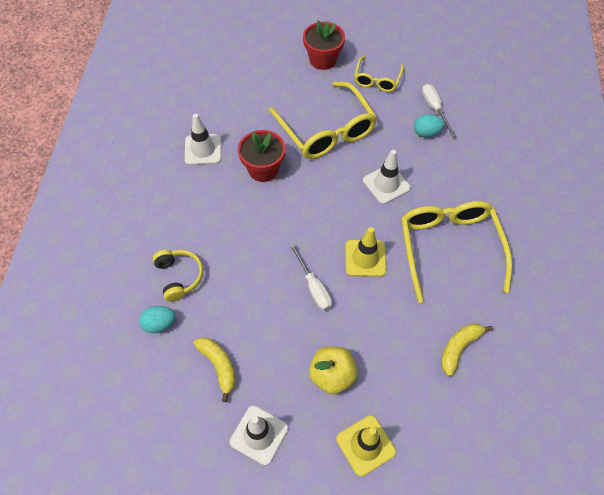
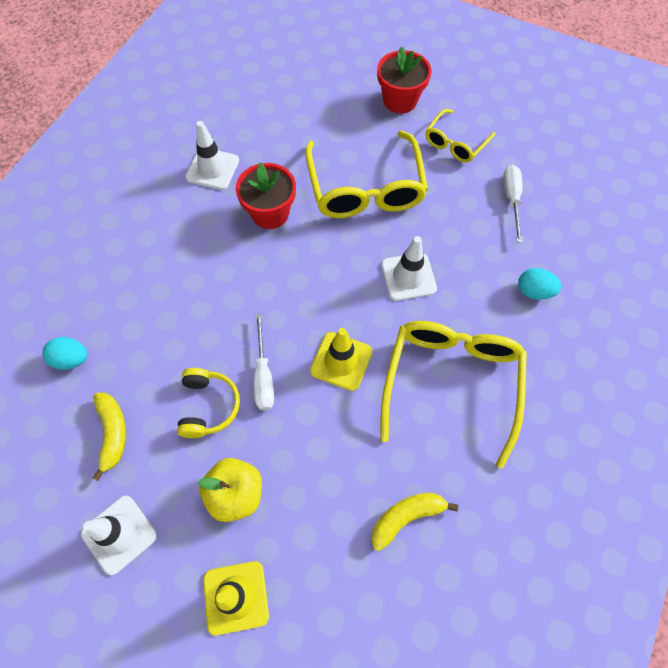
camera: 20 degrees right, 5 degrees up
(179, 277) = (118, 311): yellow headphones -> yellow headphones (208, 406)
(426, 133) = (487, 227): turquoise egg -> turquoise egg (534, 291)

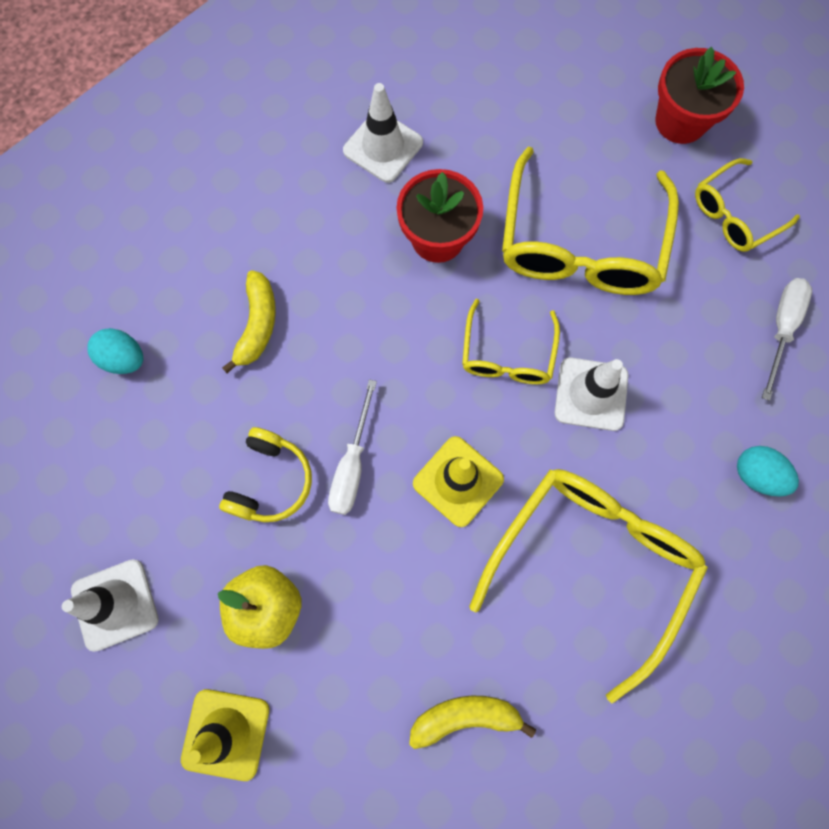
camera: 20 degrees right, 10 degrees up
(112, 433) = (144, 474): yellow banana -> yellow banana (257, 325)
(344, 269) = (507, 354): none -> yellow glasses

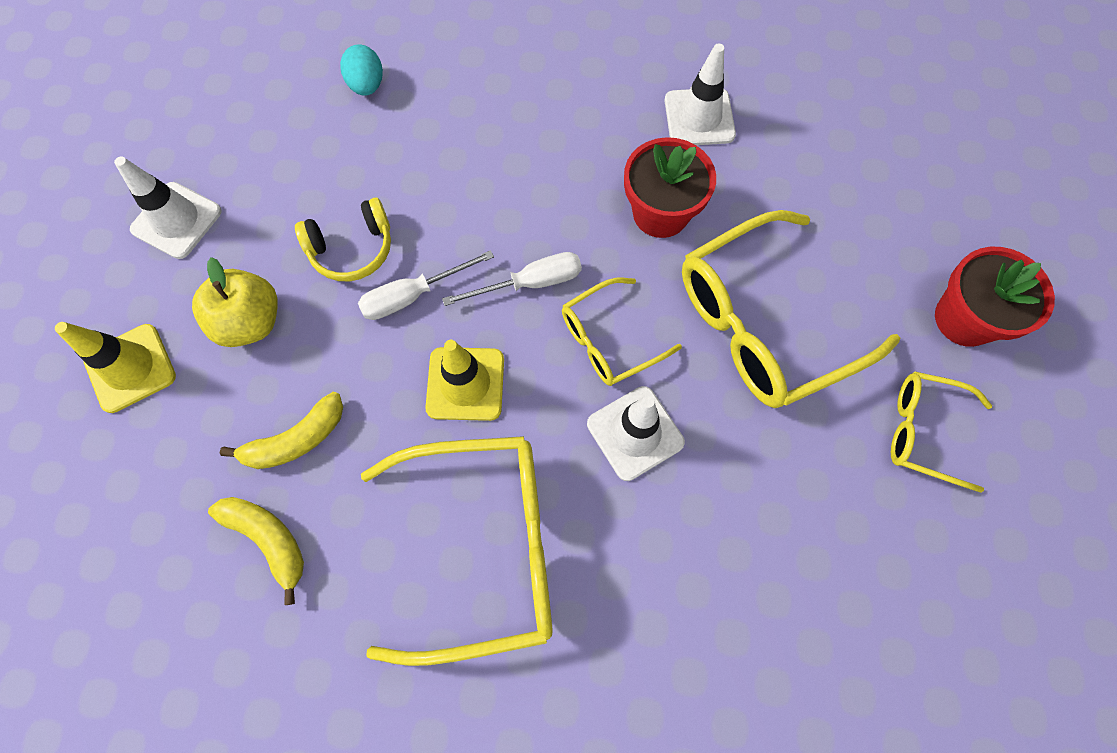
camera: 50 degrees right, 5 degrees down
(257, 325) = (469, 146): yellow banana -> yellow banana (296, 439)
(756, 475) = (689, 639): turquoise egg -> none
(781, 329) = (854, 557): white screwdriver -> white screwdriver (530, 283)

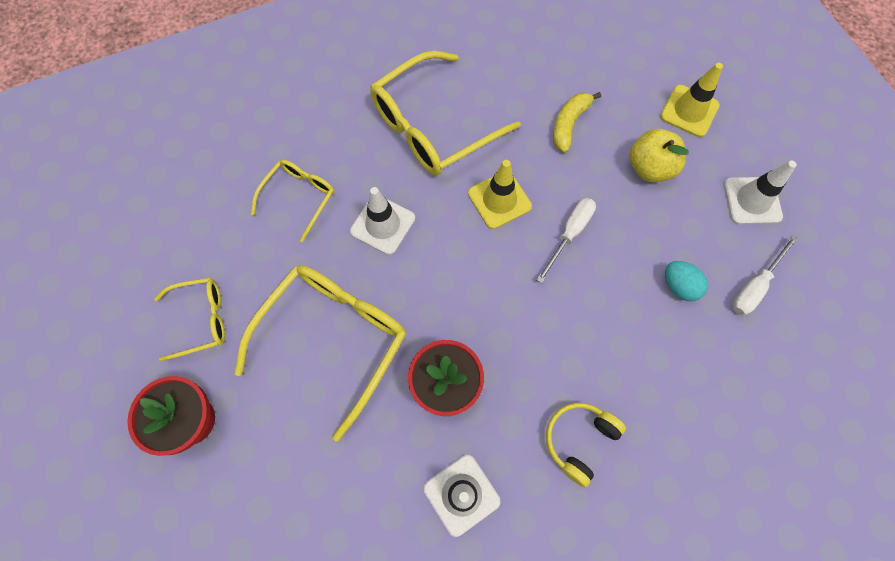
camera: 150 degrees right, 0 degrees up
(268, 540) = (542, 76): yellow banana -> none
(352, 249) = (631, 242): yellow headphones -> yellow headphones (579, 440)
(367, 85) = (729, 371): turquoise egg -> turquoise egg (679, 286)
(530, 283) = (503, 282): white screwdriver -> white screwdriver (754, 286)
(610, 339) = (429, 273): yellow glasses -> yellow glasses (299, 198)

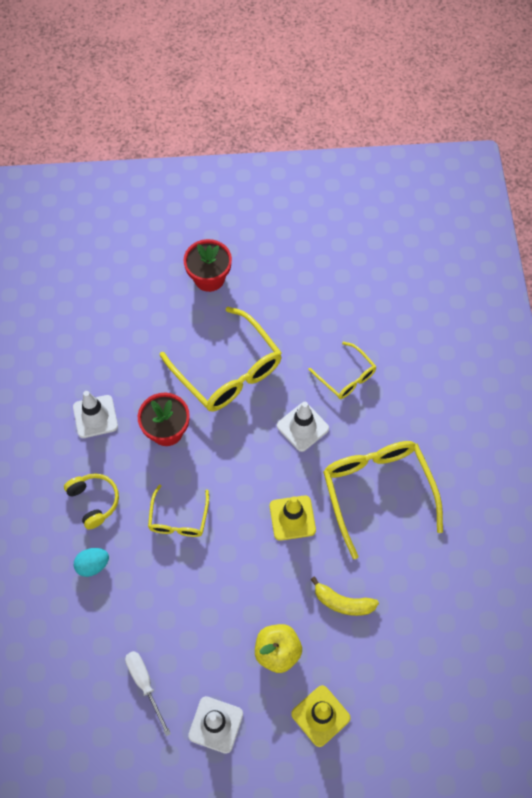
camera: 110 degrees right, 5 degrees down
(200, 320) = (274, 295): yellow glasses -> yellow glasses (178, 518)
(569, 124) = (343, 602): yellow banana -> yellow banana turned 150 degrees clockwise
(569, 234) = (243, 559): white screwdriver -> none
(679, 286) = (169, 624): turquoise egg -> turquoise egg (93, 565)

